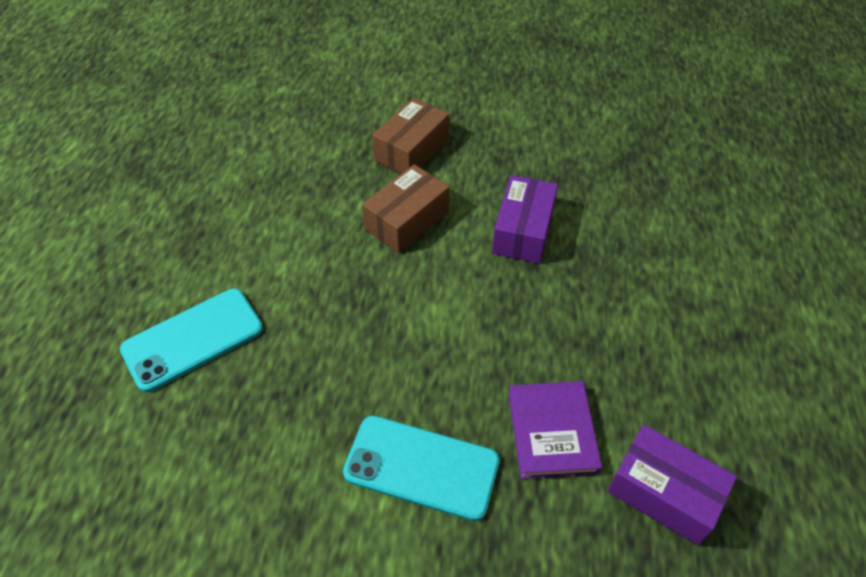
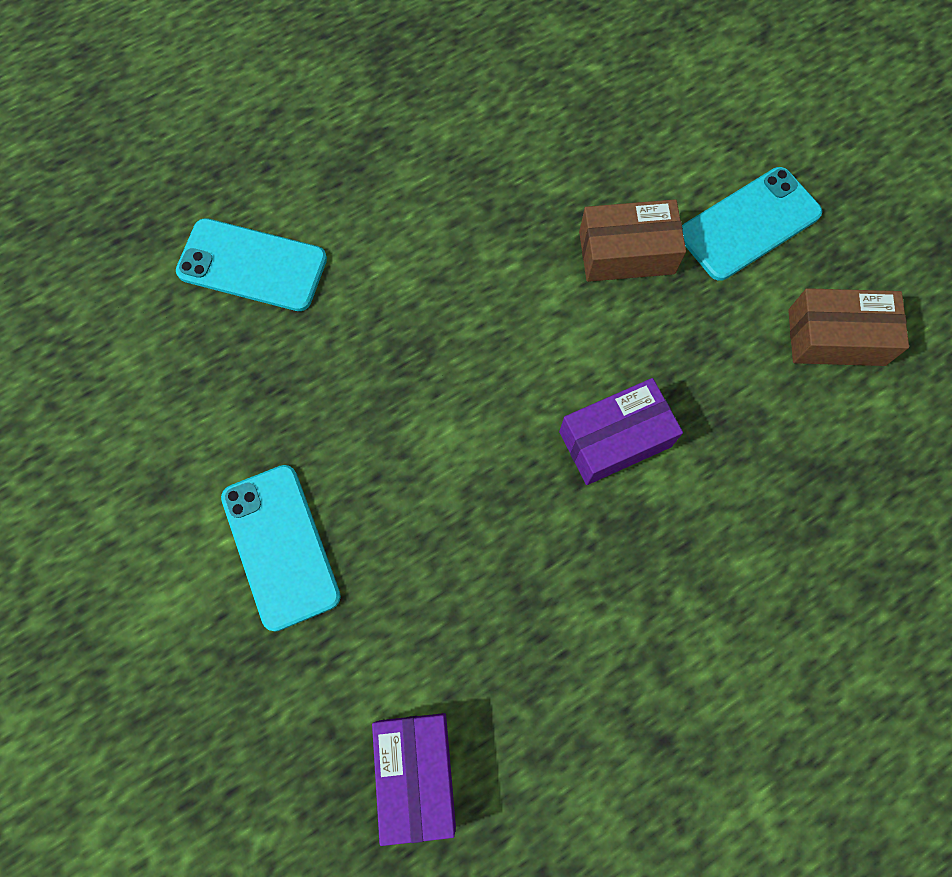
camera: 50 degrees right, 20 degrees up
(407, 220) = (530, 323): brown box -> brown box (836, 337)
(453, 93) = (749, 224): none -> turquoise phone
(552, 432) = (401, 631): purple book -> none

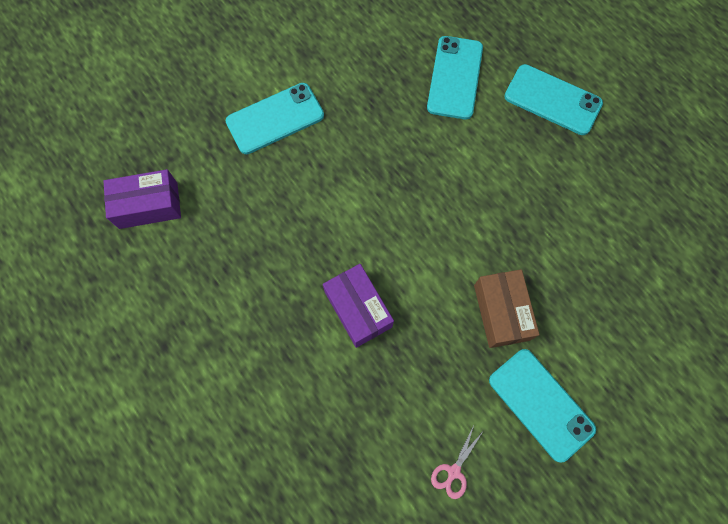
camera: 85 degrees right, 0 degrees up
(313, 142) = (552, 100): none -> turquoise phone
(836, 337) = (454, 471): brown box -> pink scissors

